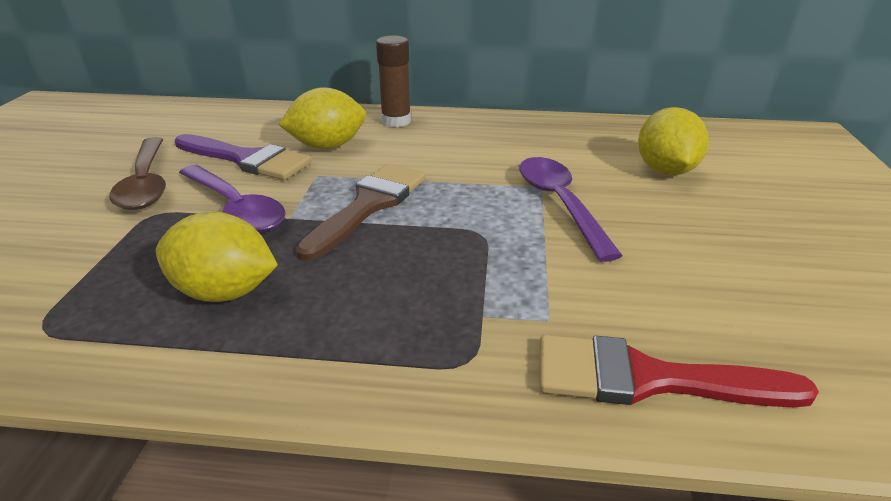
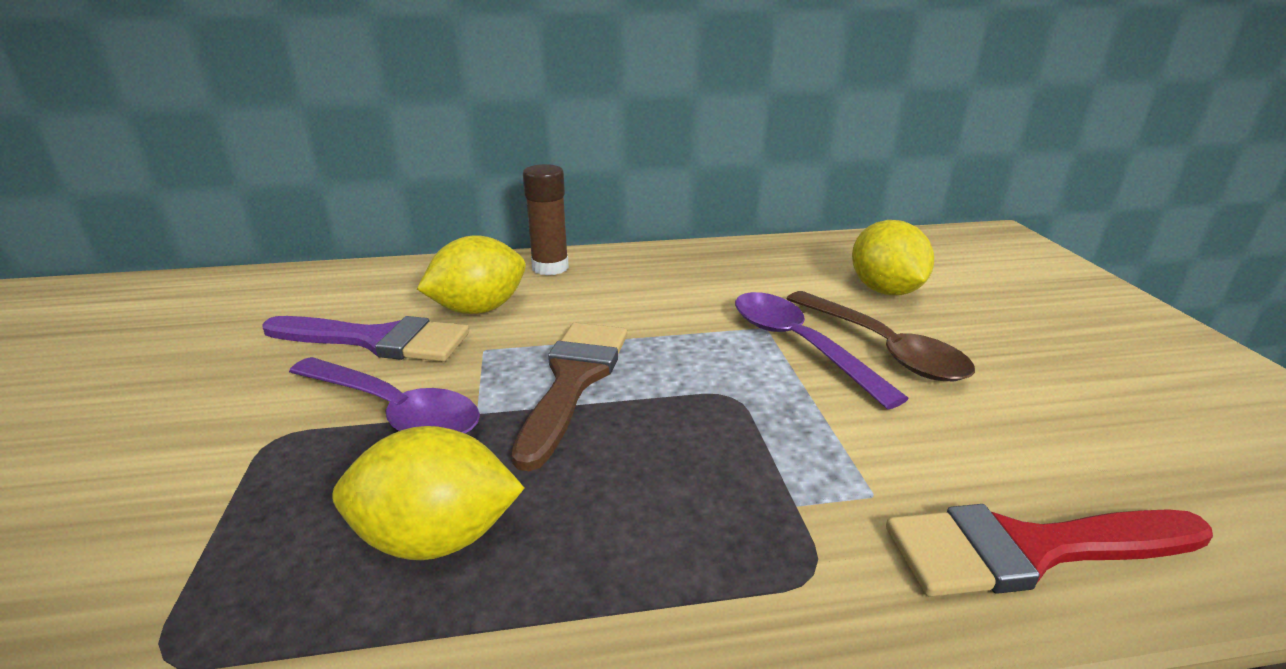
camera: 15 degrees left, 5 degrees down
(146, 183) = (242, 393): brown spoon -> brown spoon (882, 347)

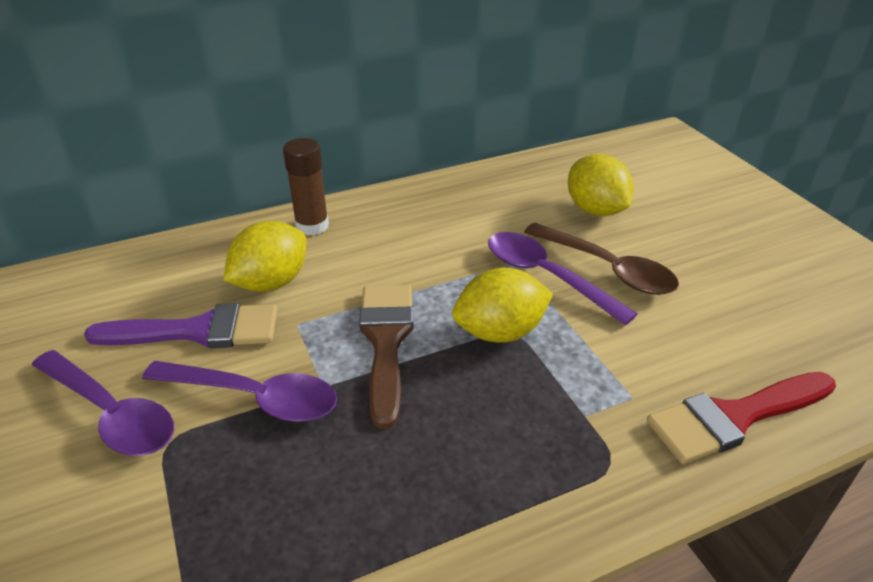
camera: 15 degrees left, 10 degrees up
(238, 400) = (111, 413): none -> purple spoon
(436, 538) = (348, 496): yellow lemon -> yellow lemon (500, 332)

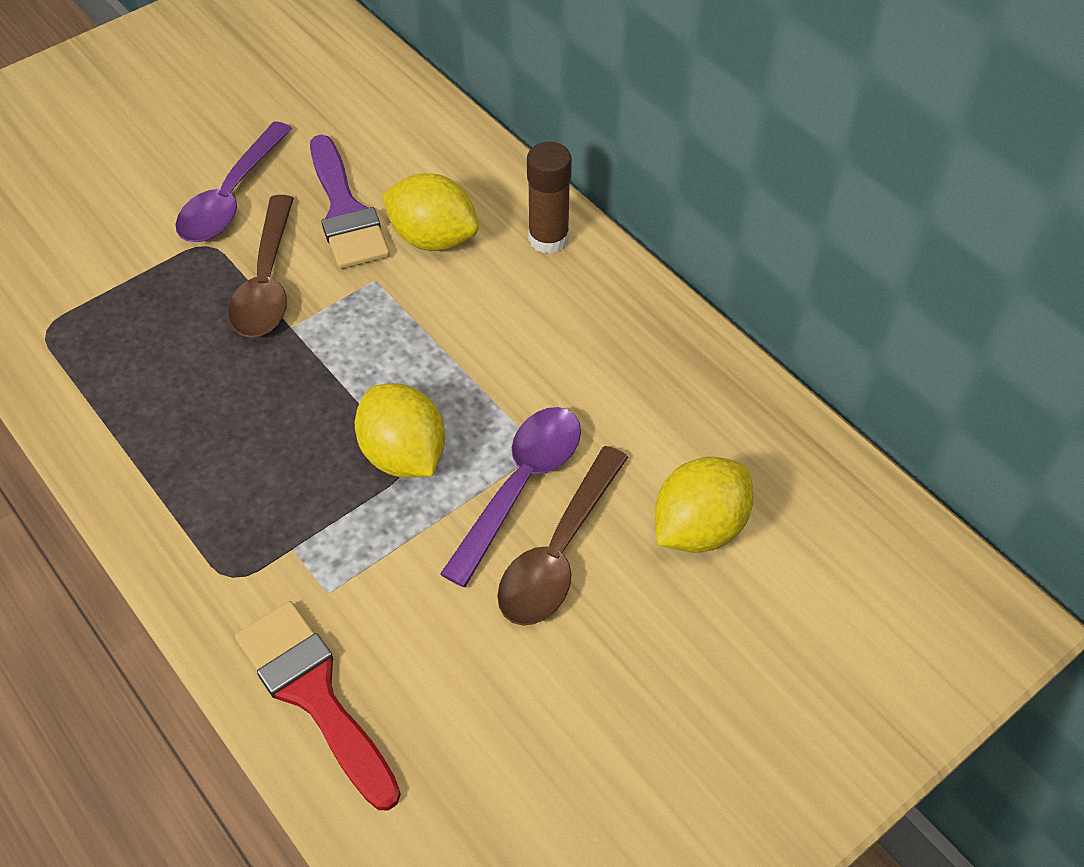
camera: 75 degrees right, 15 degrees up
(254, 397) = (267, 281): purple spoon -> brown spoon
(386, 341) = (365, 358): brown brush -> none

